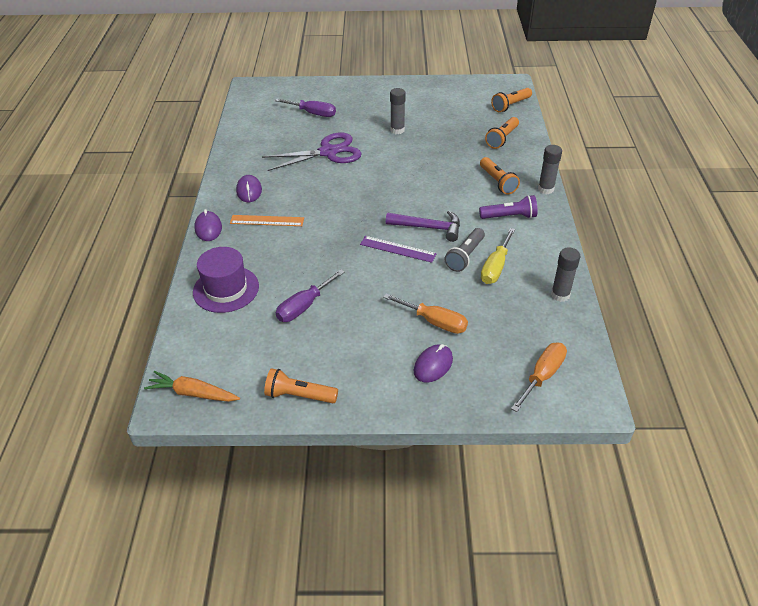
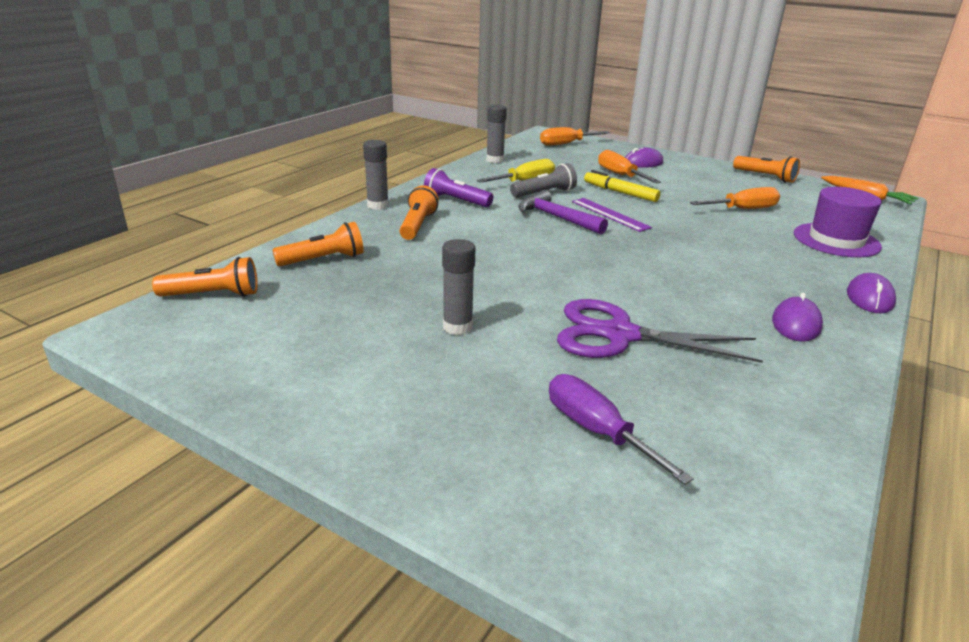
camera: 150 degrees left, 15 degrees down
(267, 221) = (770, 280): orange ruler -> none
(304, 306) = (743, 209): purple screwdriver -> orange screwdriver
(412, 287) = (620, 192): none -> yellow marker

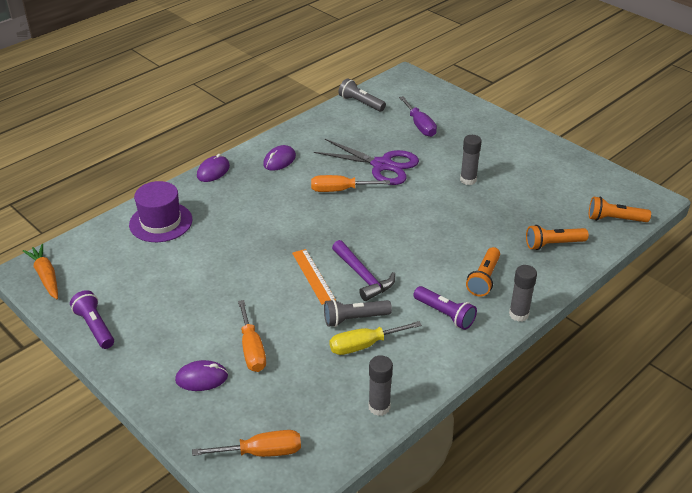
camera: 165 degrees left, 10 degrees up
(610, 214) = (313, 276): purple ruler -> orange ruler
(620, 192) = (278, 312): yellow marker -> none
(743, 209) = (187, 270): orange screwdriver -> orange screwdriver (340, 190)
(765, 177) = (95, 327): orange flashlight -> purple flashlight
(785, 482) = (361, 103): none -> grey flashlight

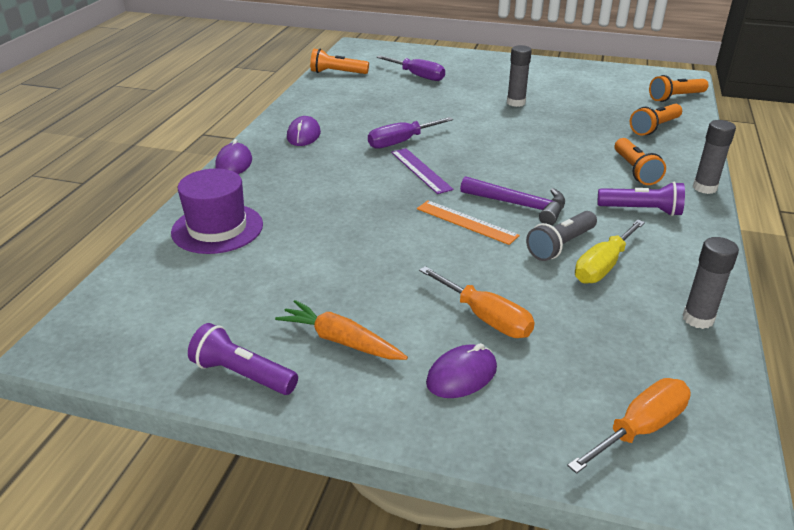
camera: 30 degrees left, 5 degrees down
(46, 276) = (101, 340): orange carrot -> orange carrot (340, 341)
(327, 221) = (420, 170): none -> purple ruler
(340, 190) = (401, 142): orange screwdriver -> purple screwdriver
(361, 103) = (337, 73): grey flashlight -> orange flashlight
(382, 165) = (419, 112): purple scissors -> none

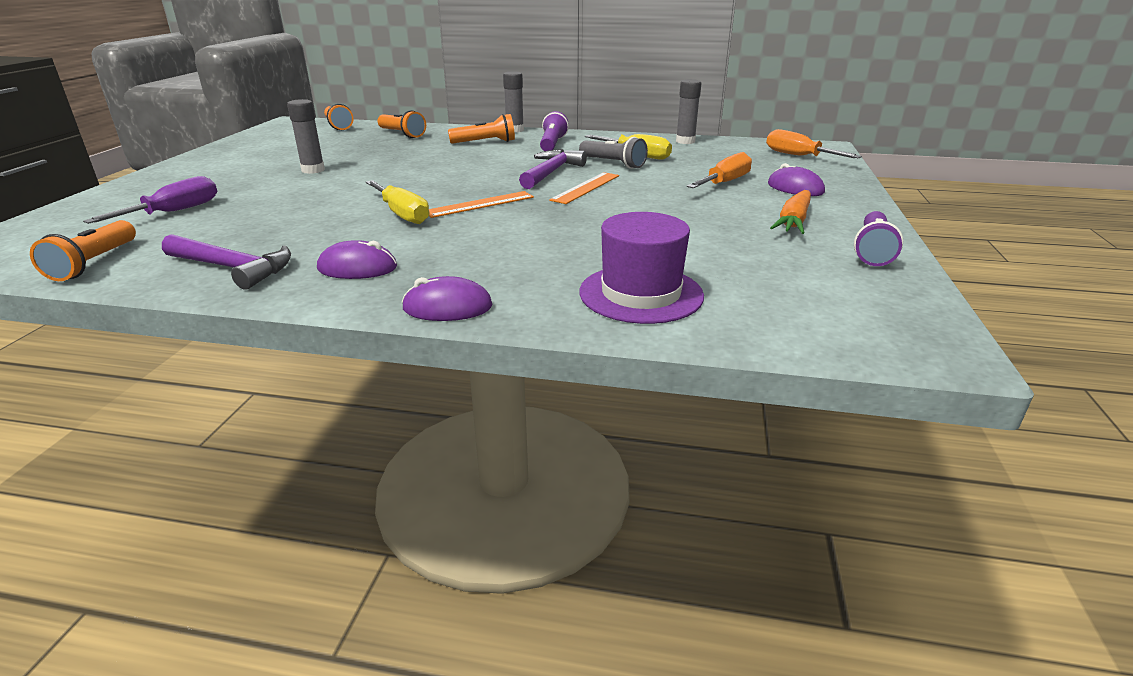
camera: 95 degrees left, 5 degrees down
(317, 103) = (232, 268): none -> purple hammer
(401, 142) = (402, 214): purple screwdriver -> yellow screwdriver
(420, 170) = (480, 204): purple ruler -> orange ruler

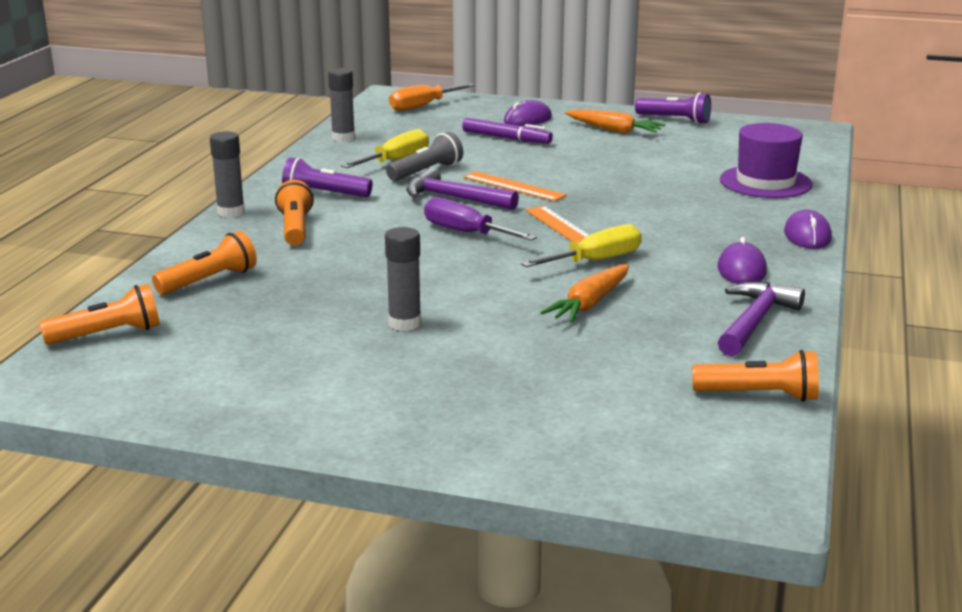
camera: 85 degrees left, 5 degrees down
(174, 212) = (584, 386): purple screwdriver -> purple screwdriver (466, 233)
(313, 213) = (589, 303): none -> orange carrot
(724, 182) = (506, 138): orange screwdriver -> purple marker

